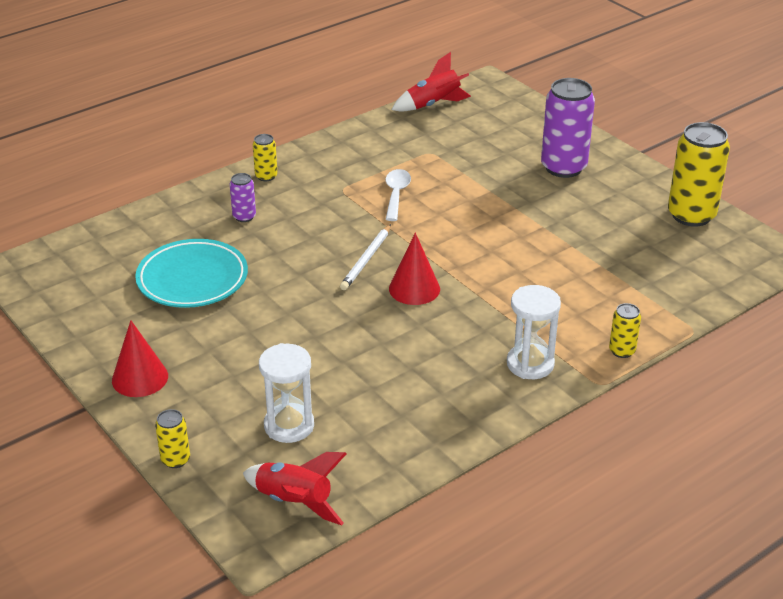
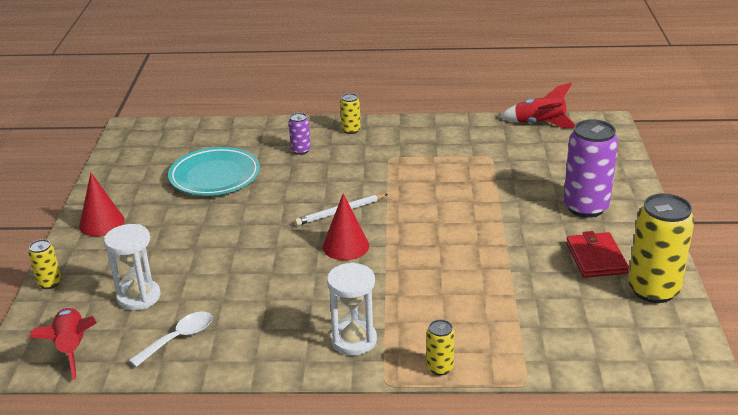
camera: 40 degrees right, 5 degrees down
(396, 194) = (424, 176): white spoon -> white spoon (179, 338)
(622, 208) = (596, 258): none -> red wallet

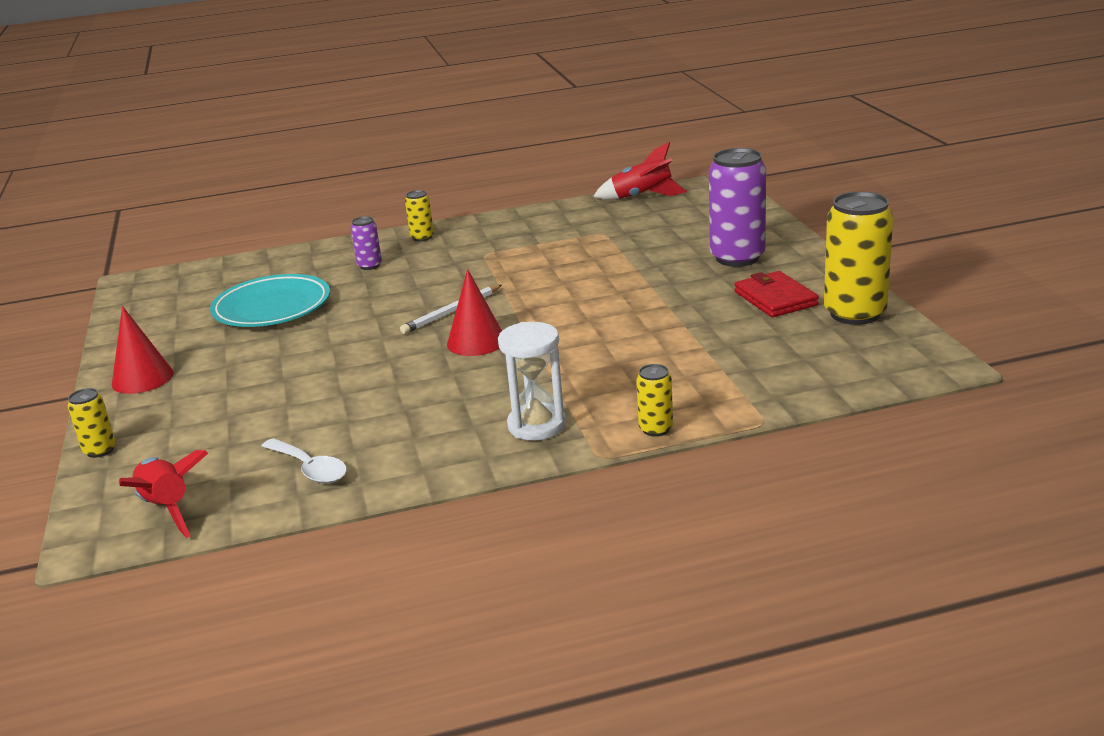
camera: 15 degrees left, 5 degrees down
(139, 297) = (233, 440): white hourglass -> none
(179, 338) = (310, 469): white spoon -> white spoon turned 105 degrees clockwise

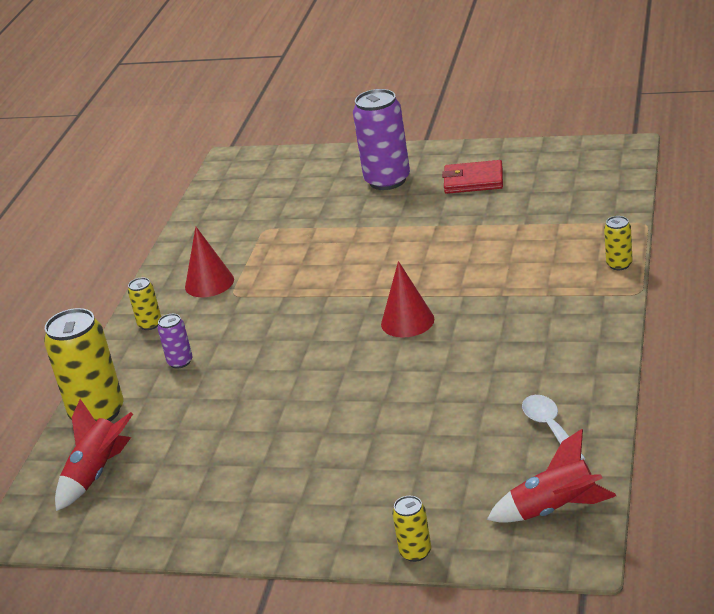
camera: 60 degrees left, 5 degrees up
(142, 378) = (286, 523): red cone -> red cone (209, 283)
(272, 308) = (211, 430): turquoise plate -> none
(310, 469) = (550, 427): white spoon -> white spoon turned 90 degrees counterclockwise
(452, 312) = (337, 327): white pencil -> none
(536, 425) = (572, 312): white hourglass -> none
(642, 197) = (212, 197): red rocket -> red rocket (97, 474)
(854, 314) = (528, 158): yellow can -> yellow can (97, 413)

